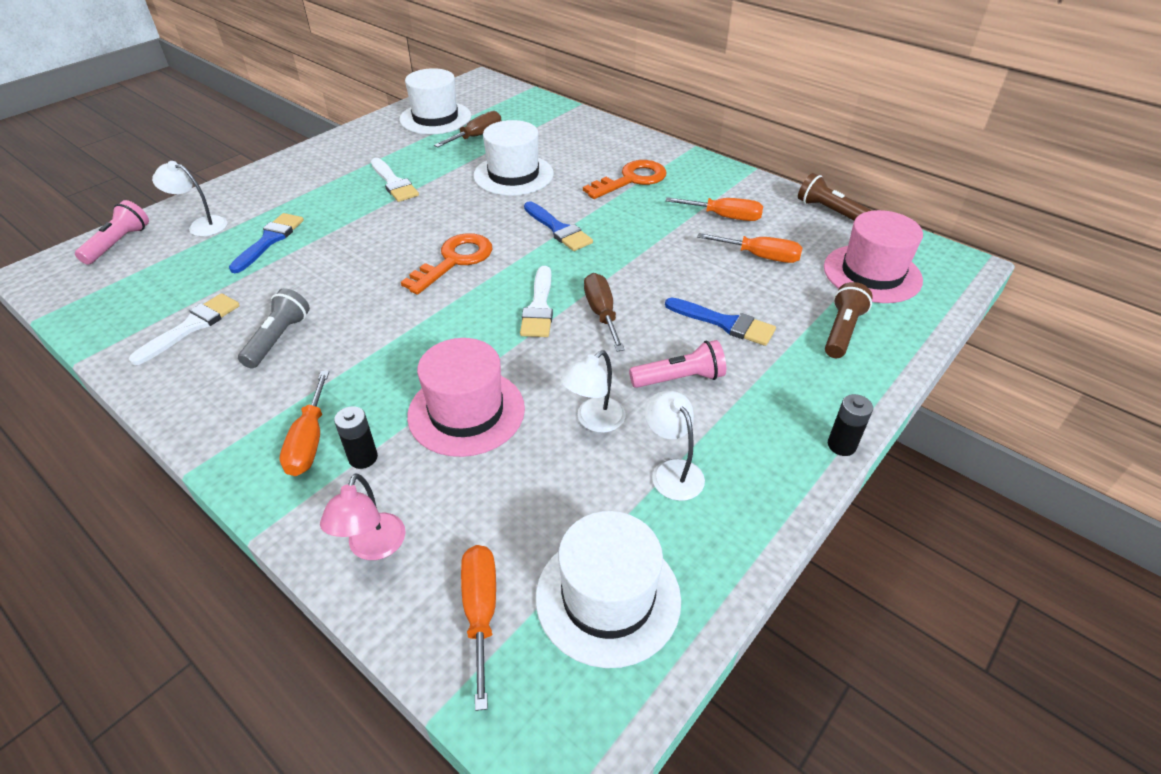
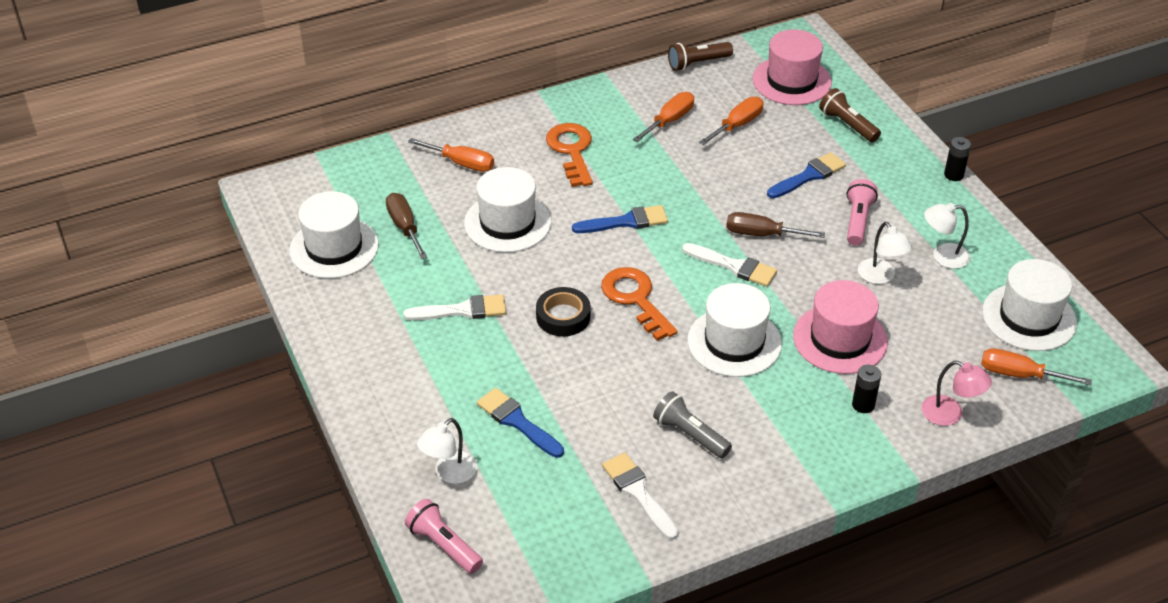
camera: 65 degrees left, 0 degrees up
(309, 441) = (832, 432): orange screwdriver -> orange screwdriver (462, 163)
(411, 229) = (563, 316): none -> black tape
(424, 335) = (734, 342): none -> white hat

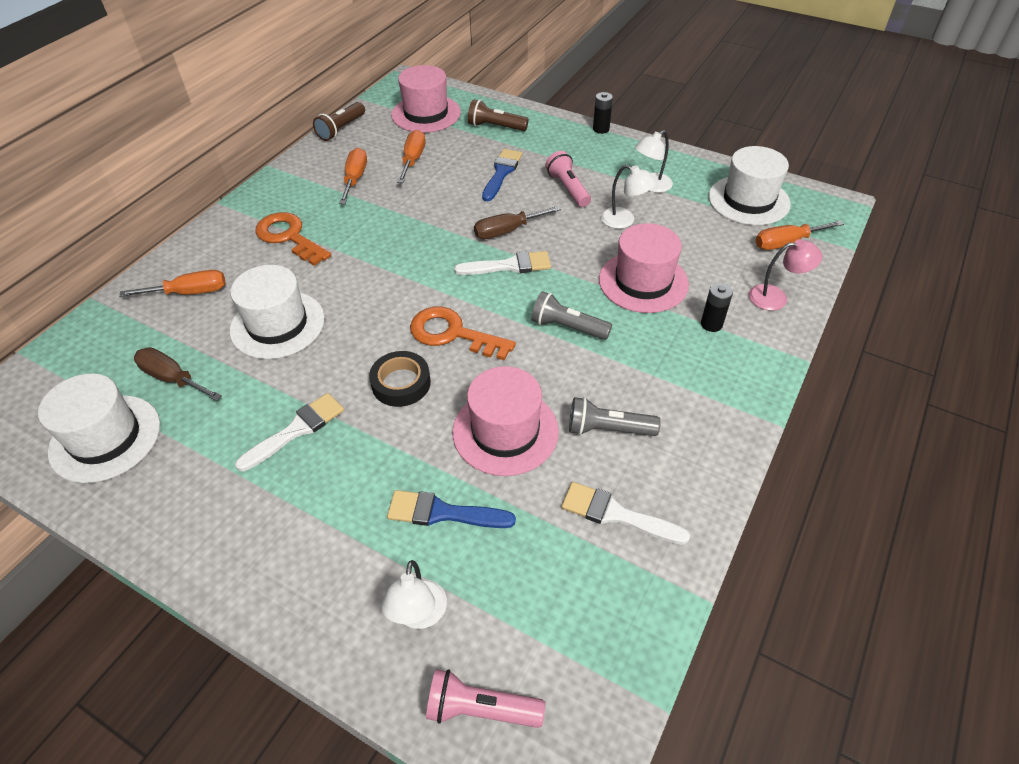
camera: 35 degrees left, 5 degrees up
(610, 393) = (505, 431): none -> pink hat
(626, 222) = (387, 273): blue brush -> none
(734, 342) = (567, 327): white hat -> grey flashlight

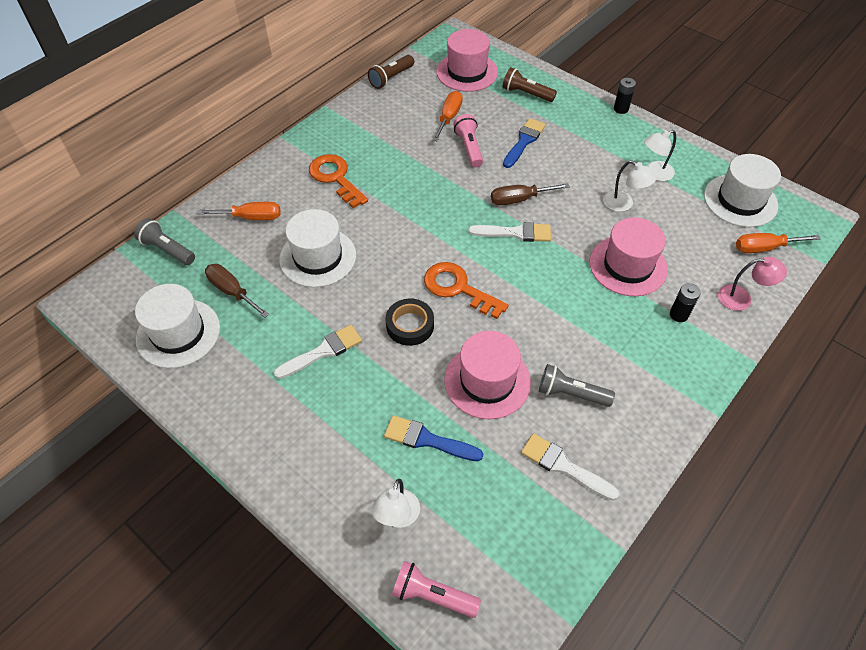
camera: 10 degrees right, 5 degrees up
(355, 179) = (397, 129): orange screwdriver -> none
(567, 327) = (554, 297): grey flashlight -> grey flashlight (167, 250)
(568, 188) = (579, 165): pink flashlight -> pink flashlight (469, 147)

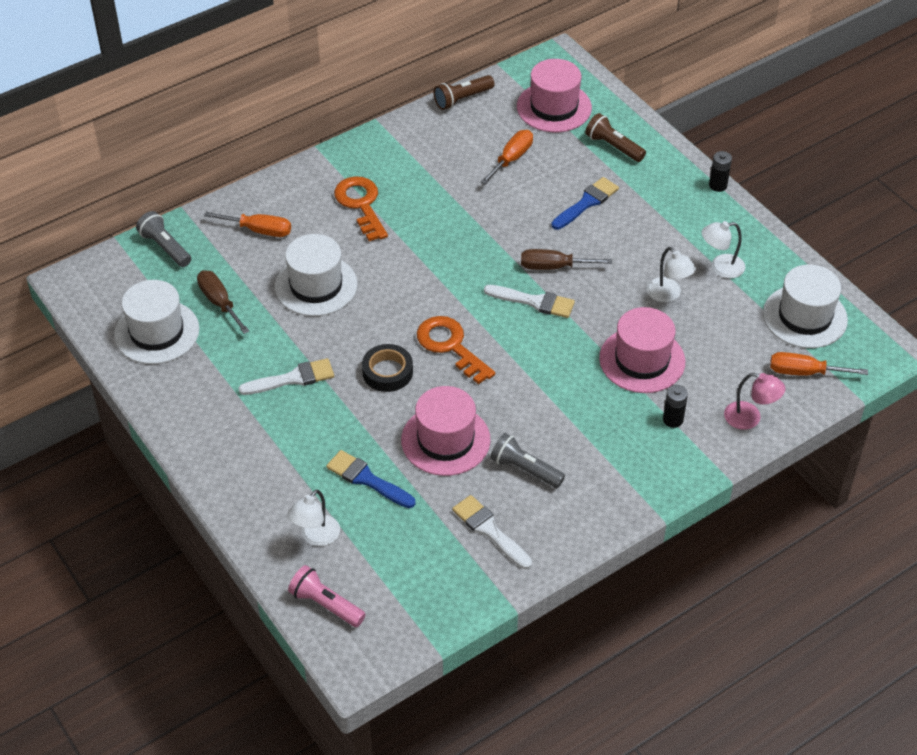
camera: 15 degrees right, 5 degrees down
(469, 147) = (521, 198): pink flashlight -> none

